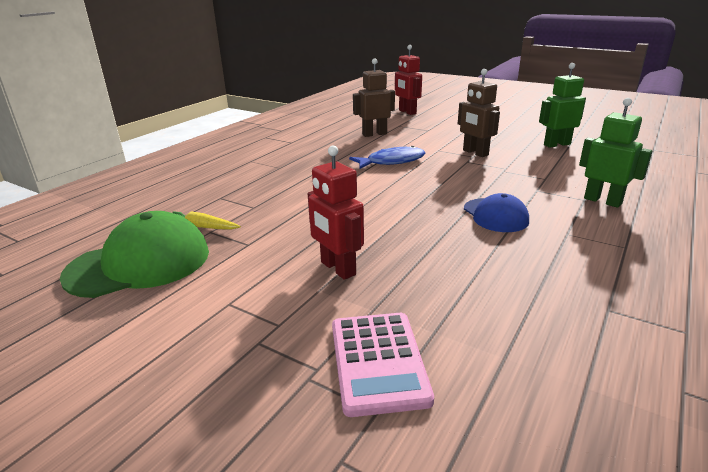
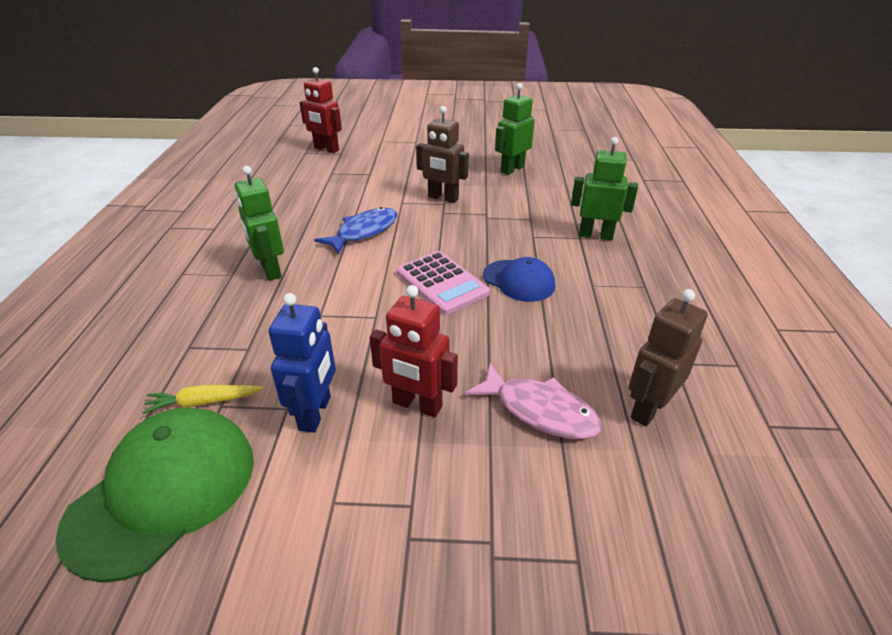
camera: 30 degrees left, 10 degrees up
(263, 252) = (315, 413): none -> blue robot
(306, 170) = (270, 270): none -> green robot
(374, 134) = (312, 193): brown robot -> brown robot (648, 408)
(378, 362) = (540, 505): pink calculator -> pink calculator (442, 283)
(435, 302) = (540, 410): none -> pink fish

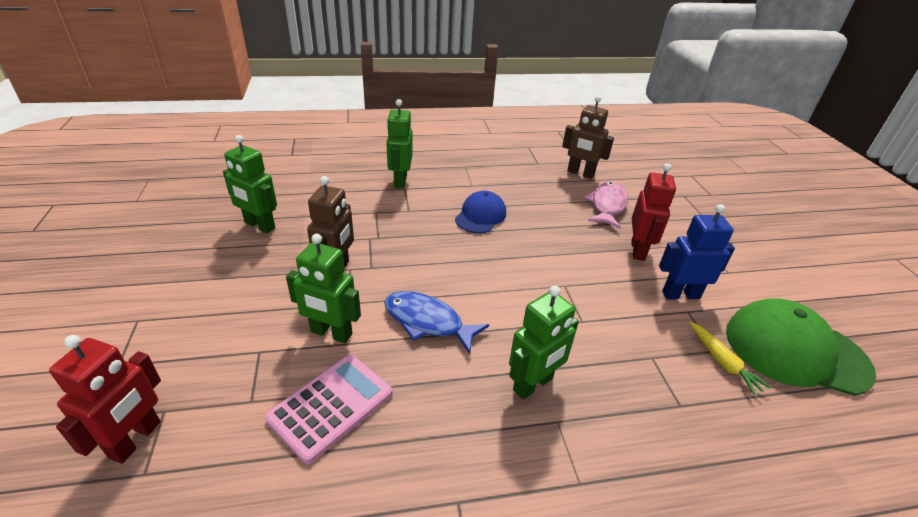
camera: 105 degrees left, 0 degrees up
(373, 195) = (331, 333): none -> green robot
(442, 283) = (501, 254): pink calculator -> pink calculator (331, 406)

